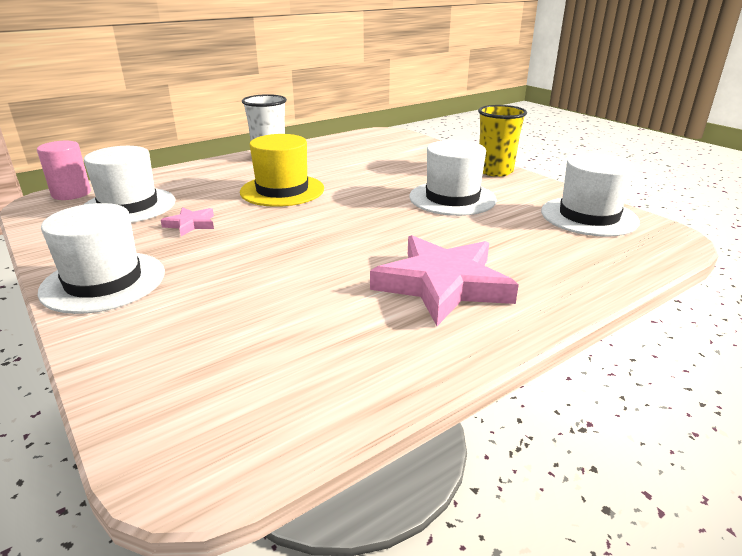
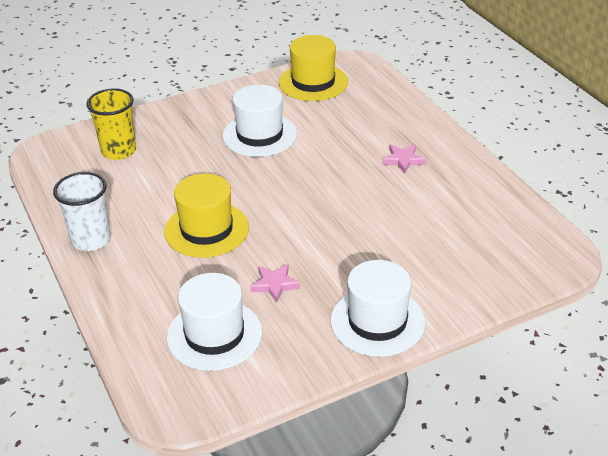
camera: 80 degrees left, 10 degrees up
(71, 194) = (159, 391): pink cylinder -> none
(443, 284) = (403, 160): pink star -> pink star, size x0.46
(495, 171) = (203, 103): yellow cup -> yellow cup (119, 151)
(588, 216) = (313, 82): white hat -> yellow hat

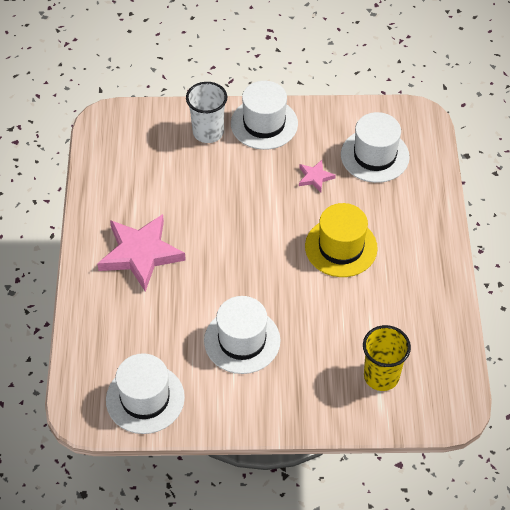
camera: 155 degrees left, 15 degrees up
(91, 240) = (436, 274): white cup -> white cup (208, 132)
(313, 82) = (145, 398): yellow hat -> white hat
(403, 160) = (140, 254): pink star -> pink star, size x2.18

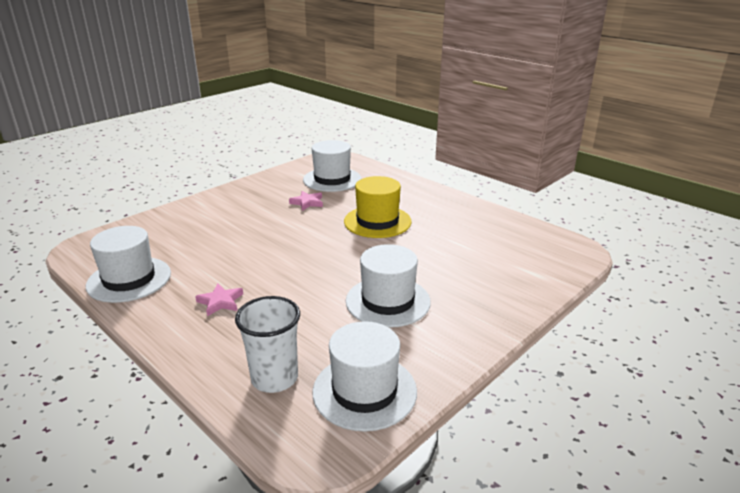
camera: 45 degrees left, 25 degrees down
(140, 254) = (220, 302): pink star -> pink star, size x0.46
(208, 132) = (191, 217): white cup -> white cup (274, 378)
(264, 124) = (232, 197): white hat -> white hat (129, 279)
(381, 376) = (511, 261): yellow cup -> none

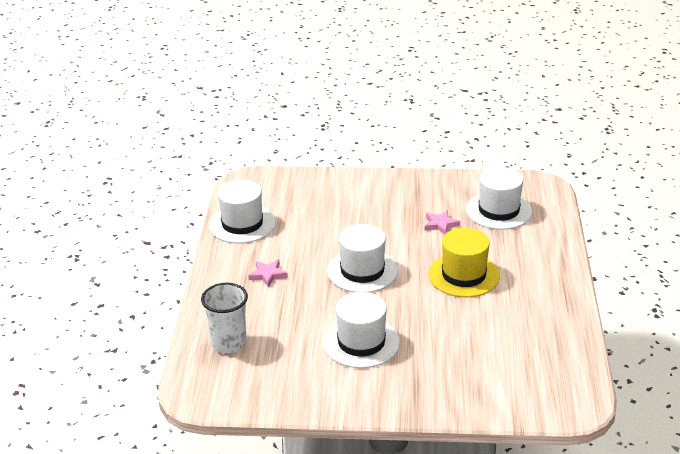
camera: 50 degrees right, 5 degrees up
(364, 391) = (259, 384): white hat -> white hat (362, 271)

